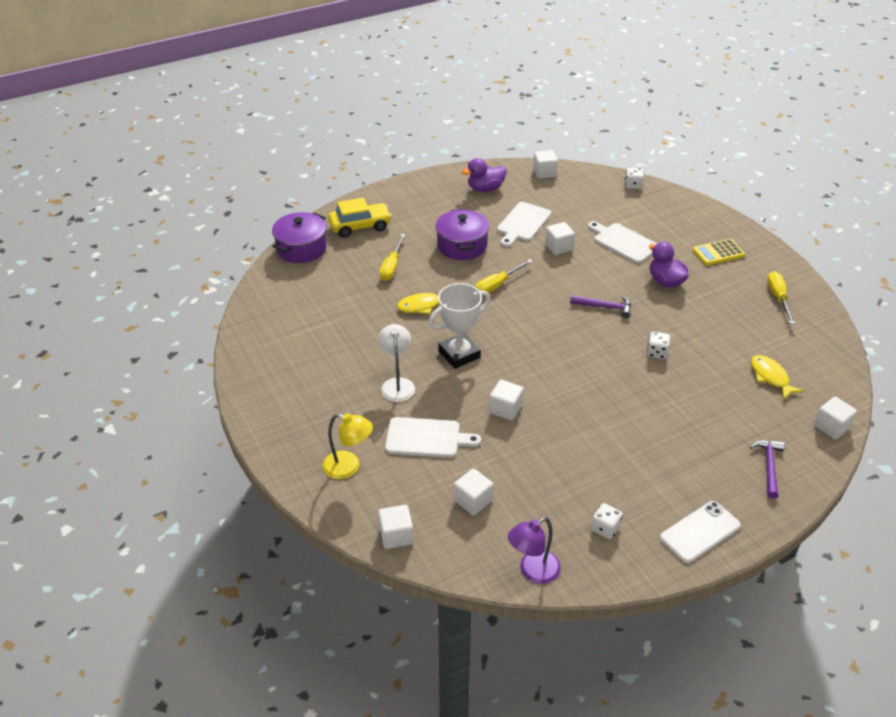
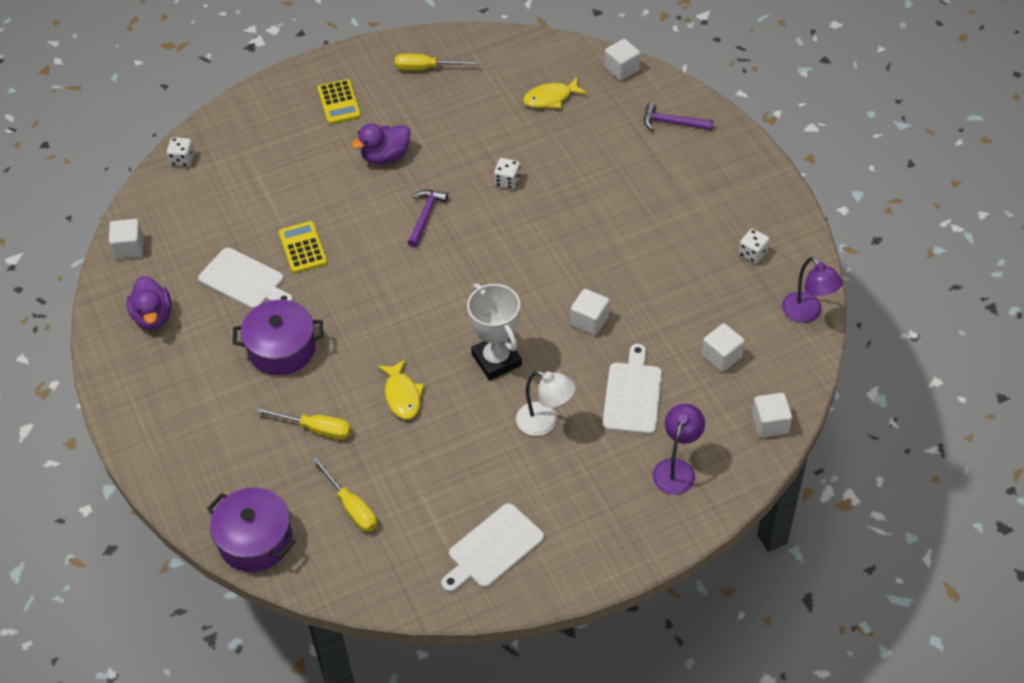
camera: 85 degrees left, 10 degrees up
(349, 467) = (676, 469): yellow lamp -> purple lamp
(360, 226) = (214, 467): yellow car -> none
(397, 384) = (545, 422): white lamp -> white lamp turned 150 degrees counterclockwise
(497, 285) = (370, 315): yellow screwdriver -> yellow screwdriver (351, 507)
(558, 247) = (303, 248): white cube -> yellow calculator
(623, 242) = (303, 184): white cutting board -> white cutting board (492, 548)
(700, 532) = (753, 185): white phone -> none

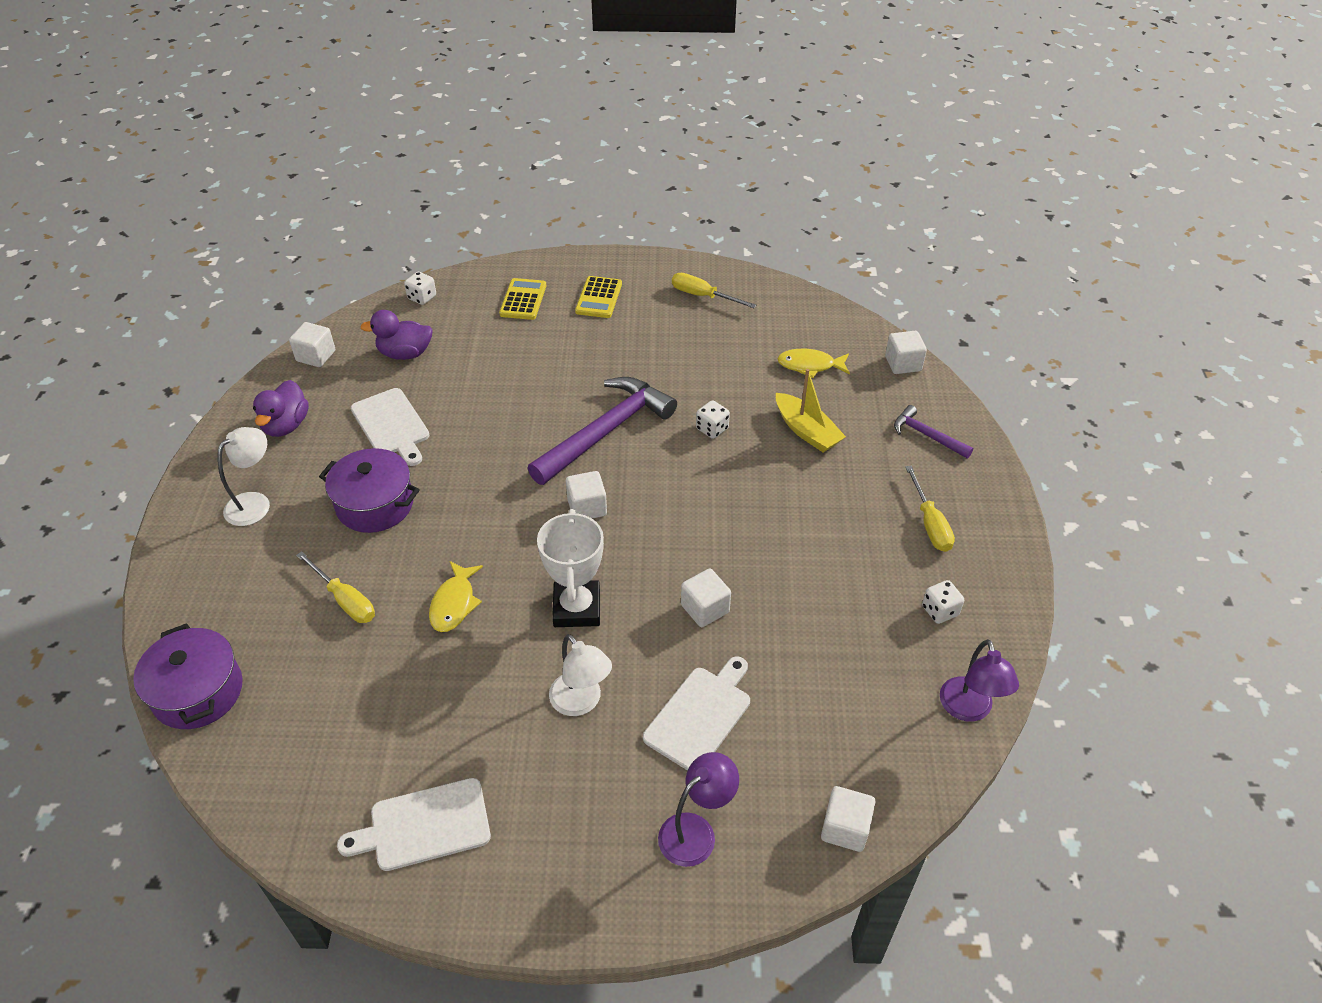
camera: 25 degrees right, 5 degrees down
(180, 388) = (255, 503): none -> white lamp
(303, 248) = (467, 416): yellow calculator -> yellow calculator (523, 300)
(351, 507) = (316, 701): yellow screwdriver -> yellow screwdriver (930, 523)
(385, 156) = (607, 361): purple duck -> purple duck (405, 353)
(425, 216) = (606, 432): purple hammer -> purple hammer, size x2.01
(581, 154) = (806, 431): none -> yellow boat
(721, 356) = (833, 716): white cube -> white cube (587, 507)

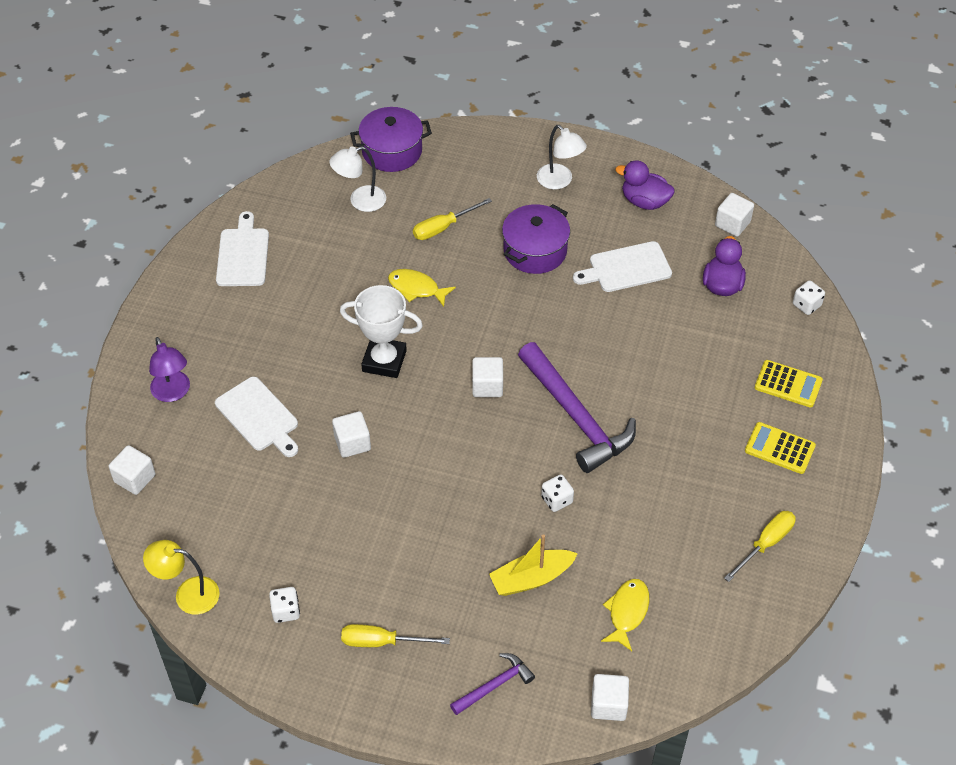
camera: 105 degrees right, 5 degrees up
(581, 702) = (299, 349): white lamp -> white lamp (360, 201)
(969, 709) = (188, 594): purple lamp -> yellow lamp

